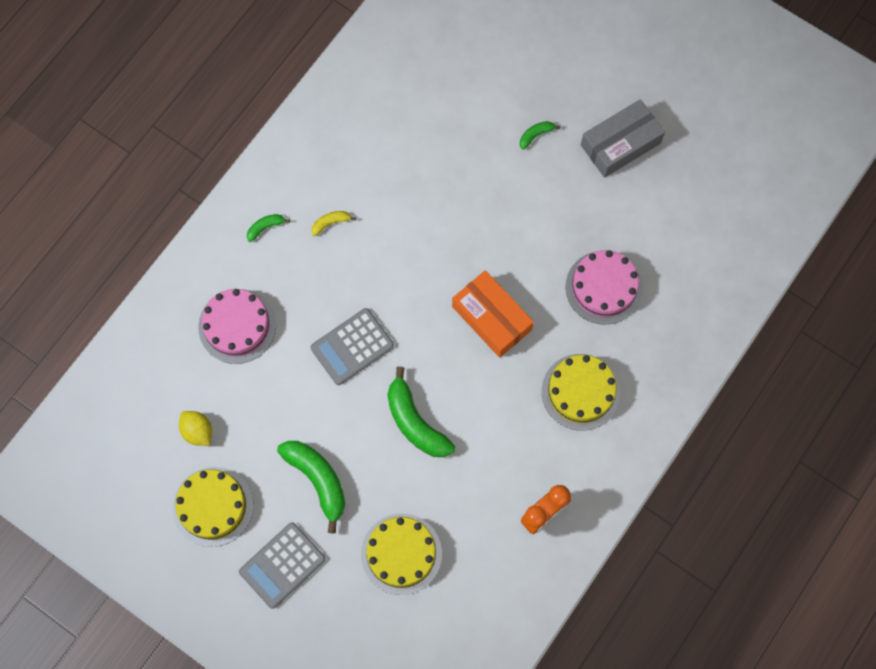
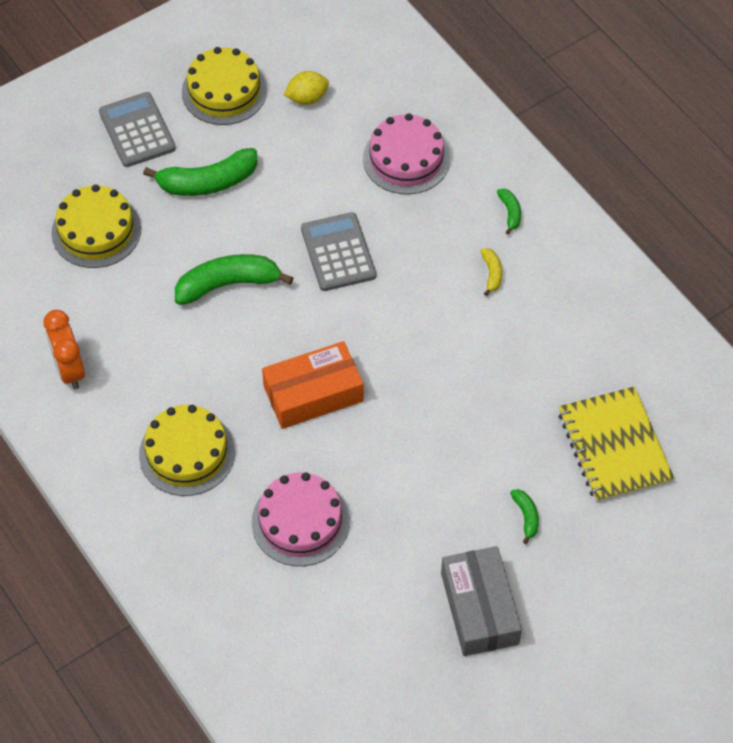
camera: 110 degrees right, 15 degrees down
(454, 93) = (614, 447): none -> yellow notebook

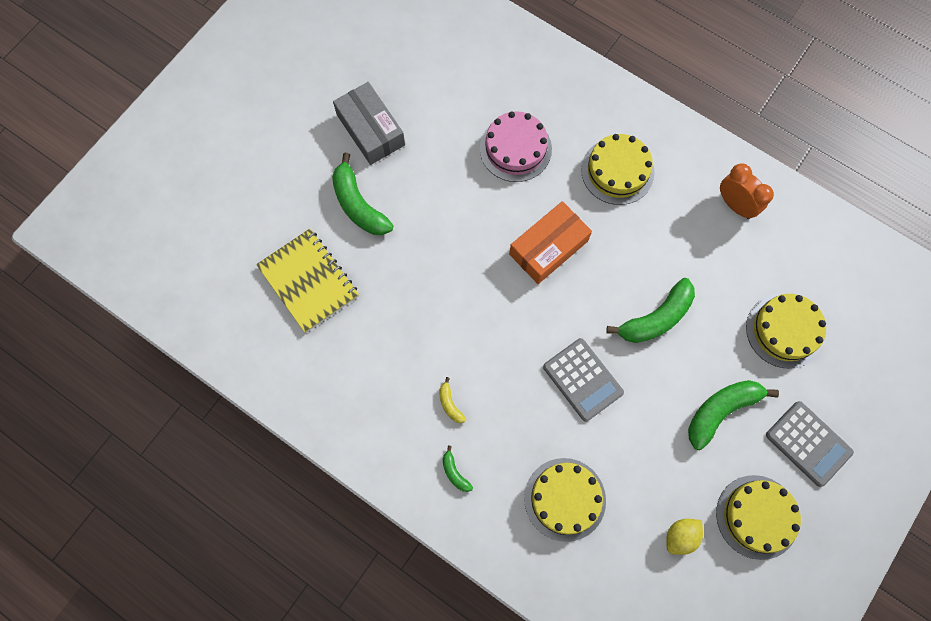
camera: 160 degrees right, 15 degrees up
(406, 159) = (565, 499): pink cake -> yellow cake
(526, 516) = (358, 205): green banana -> green banana, size x2.12

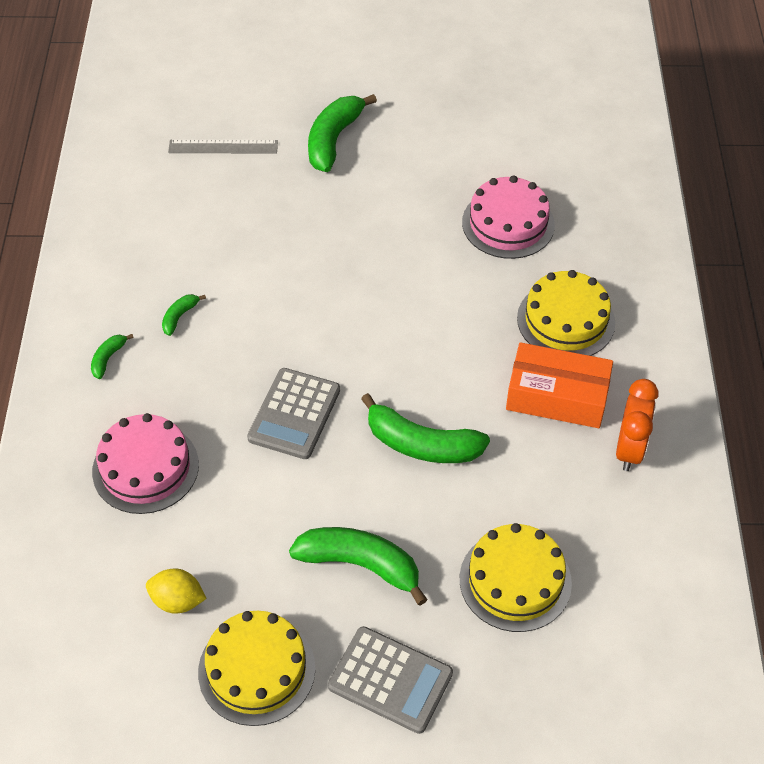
camera: 55 degrees right, 20 degrees down
(309, 281) = (223, 147): yellow notebook -> grey ruler
(370, 130) = (421, 107): grey box -> none
(450, 404) = (179, 317): yellow banana -> green banana
(548, 247) = (421, 307): orange box -> orange box (557, 396)
(565, 499) = (145, 468): yellow cake -> pink cake
(808, 443) = (390, 680): grey calculator -> grey calculator turned 75 degrees counterclockwise

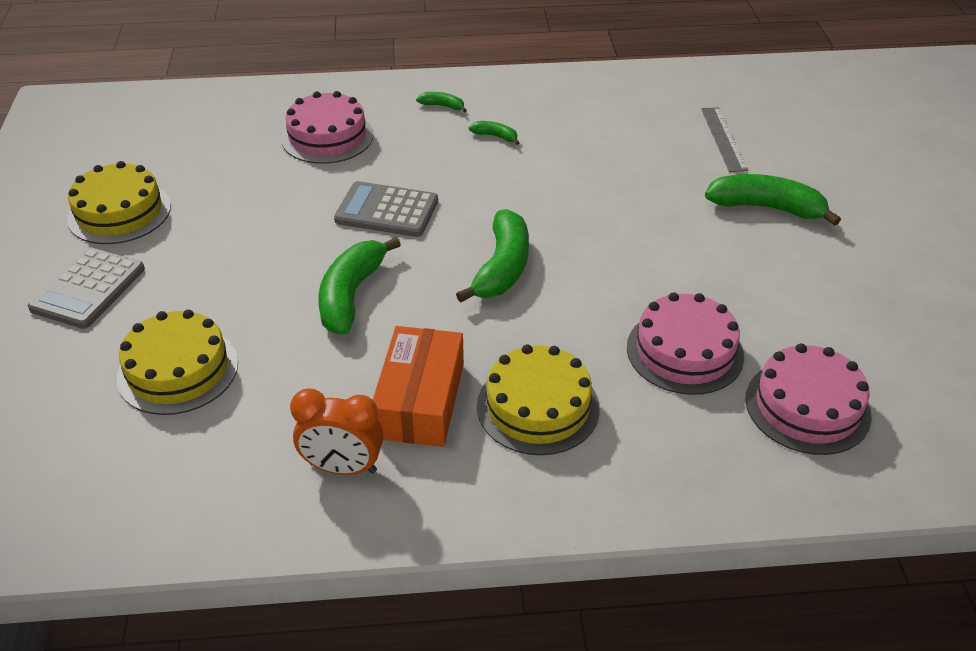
camera: 85 degrees right, 10 degrees down
(177, 601) = (194, 166): yellow lemon -> none
(360, 565) = (213, 263): green banana -> green banana (502, 267)
(567, 167) = (807, 406): none -> pink cake

